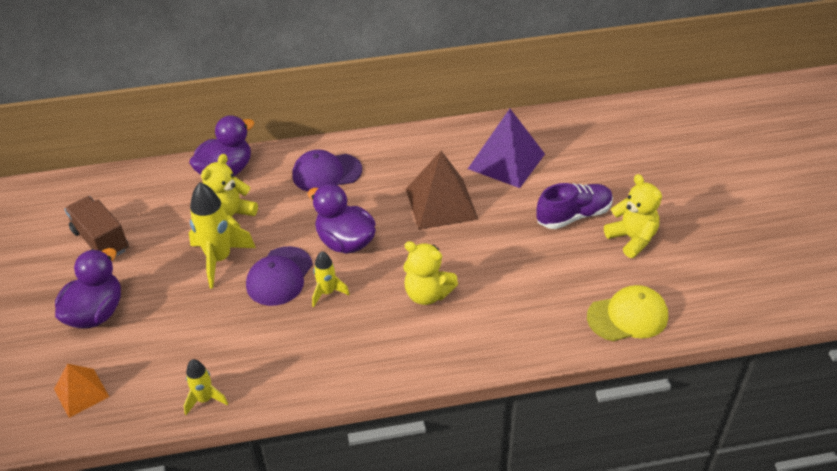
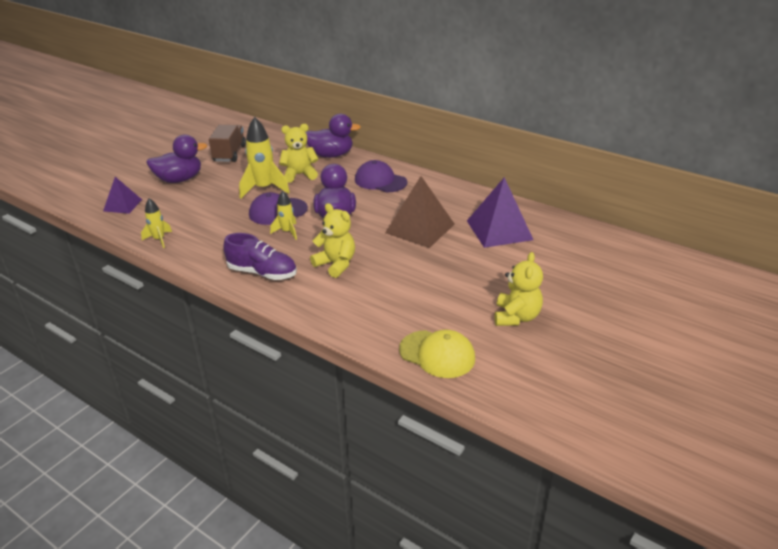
camera: 45 degrees right, 10 degrees down
(81, 393) = (122, 205): orange pyramid -> purple pyramid
(427, 294) = (336, 264): yellow teddy bear -> yellow teddy bear turned 150 degrees clockwise
(573, 215) = (495, 281): purple shoe -> purple shoe (262, 273)

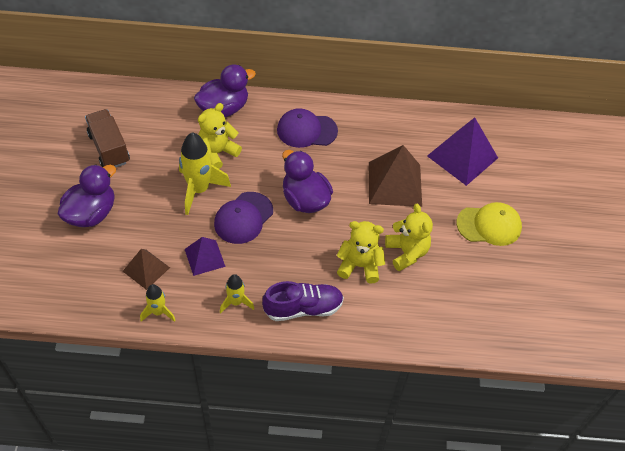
camera: 35 degrees left, 20 degrees up
(122, 205) = (65, 280): purple pyramid -> purple pyramid (204, 257)
(179, 216) = (146, 269): none -> brown pyramid
(287, 232) = (278, 243): yellow rocket -> yellow rocket (236, 302)
(437, 354) = (521, 330): yellow cap -> yellow cap (489, 225)
(516, 317) = (548, 259): yellow teddy bear -> yellow teddy bear (406, 252)

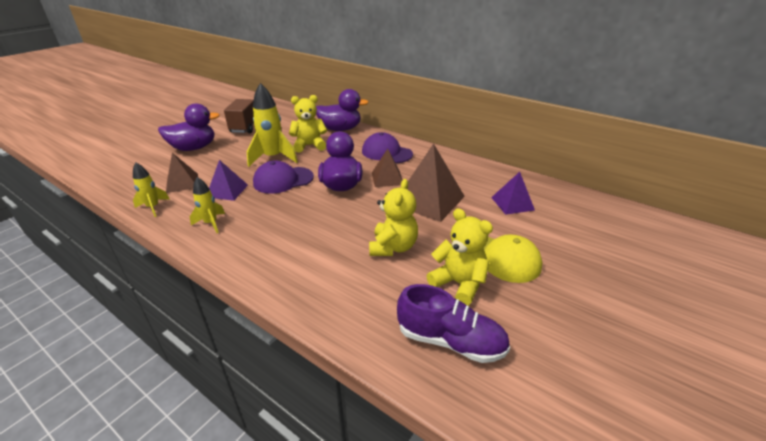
camera: 35 degrees right, 20 degrees down
(303, 308) = (255, 248): purple shoe -> purple shoe (450, 341)
(338, 170) = (387, 178): none -> brown pyramid
(359, 265) = (338, 239): yellow teddy bear -> yellow teddy bear (458, 284)
(462, 157) = (512, 203): purple pyramid -> purple pyramid, size x0.58

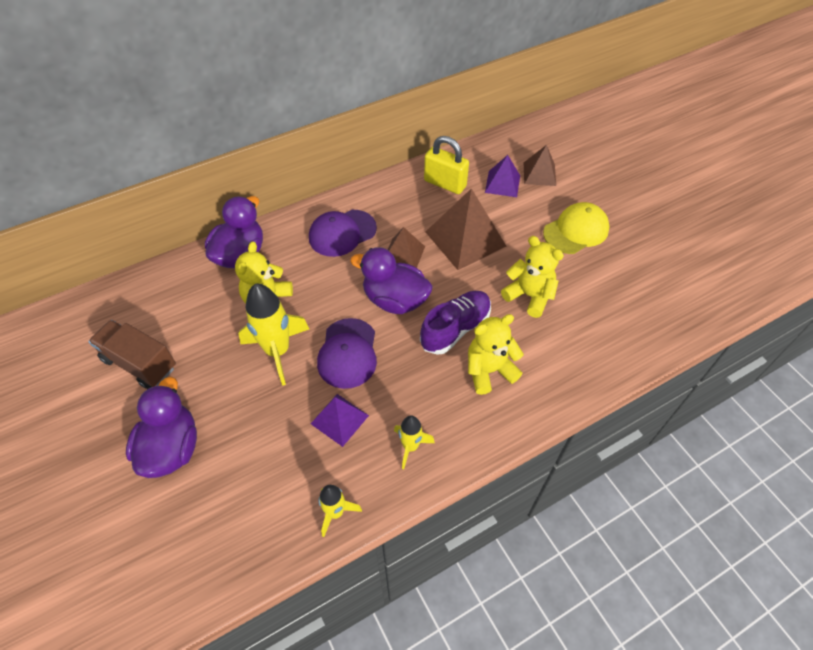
camera: 65 degrees left, 20 degrees up
(182, 183) = (284, 472): brown pyramid -> brown pyramid (539, 174)
(450, 341) = (653, 304): purple shoe -> purple shoe (455, 329)
(458, 284) = (595, 272): yellow teddy bear -> yellow teddy bear (489, 370)
(478, 177) = (445, 183): none -> yellow padlock

